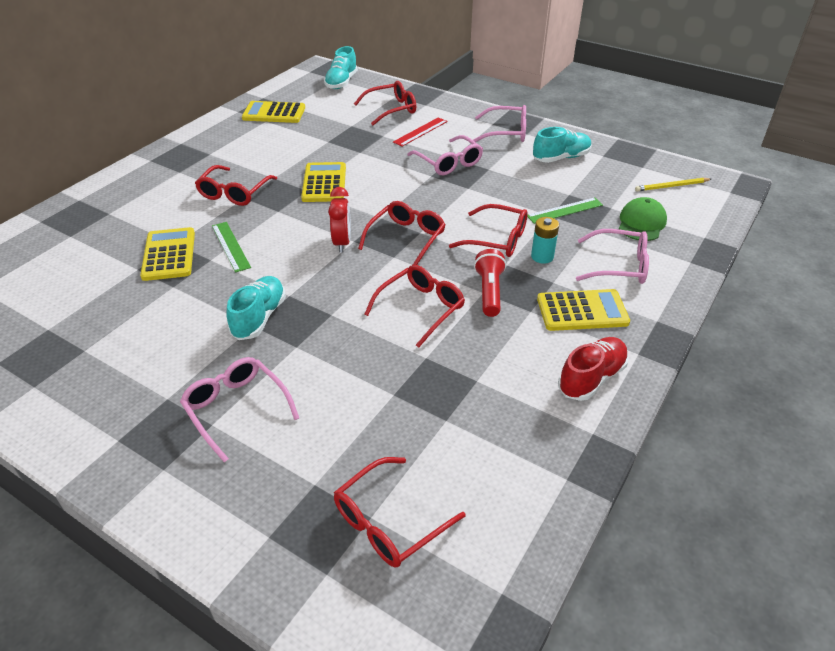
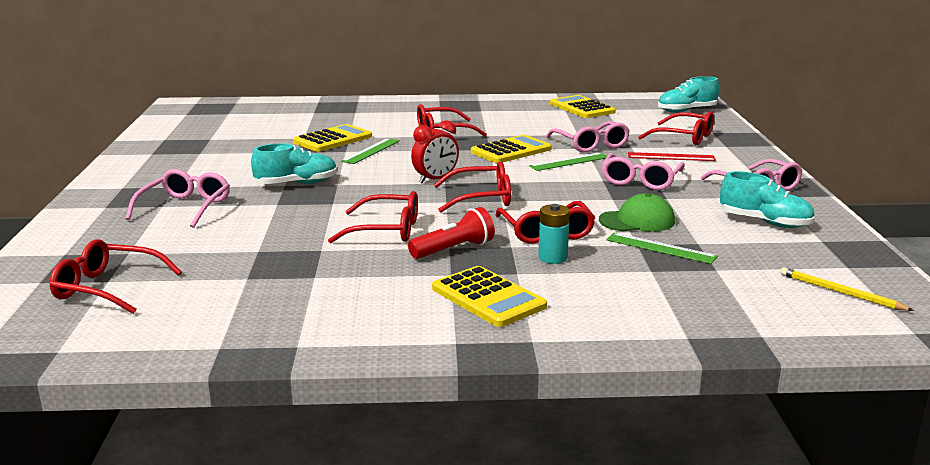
camera: 55 degrees right, 20 degrees down
(379, 171) = (569, 162): none -> green ruler
(591, 378) = (381, 327): red shoe -> none
(618, 266) = (603, 298): pink glasses -> pink glasses (590, 144)
(641, 223) = (716, 292): green cap -> green cap (637, 221)

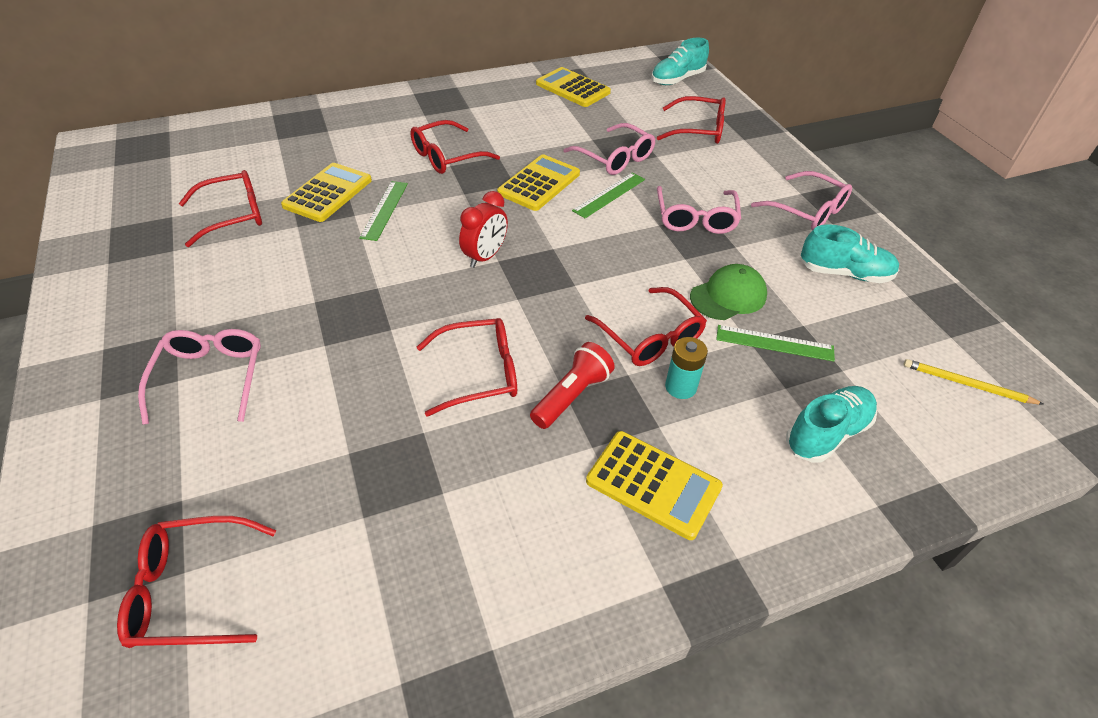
camera: 20 degrees left, 25 degrees up
(296, 184) = (328, 296): turquoise shoe -> turquoise shoe (827, 433)
(481, 198) = (552, 285): red glasses -> red glasses (232, 215)
(671, 157) = (703, 168): red ruler -> none

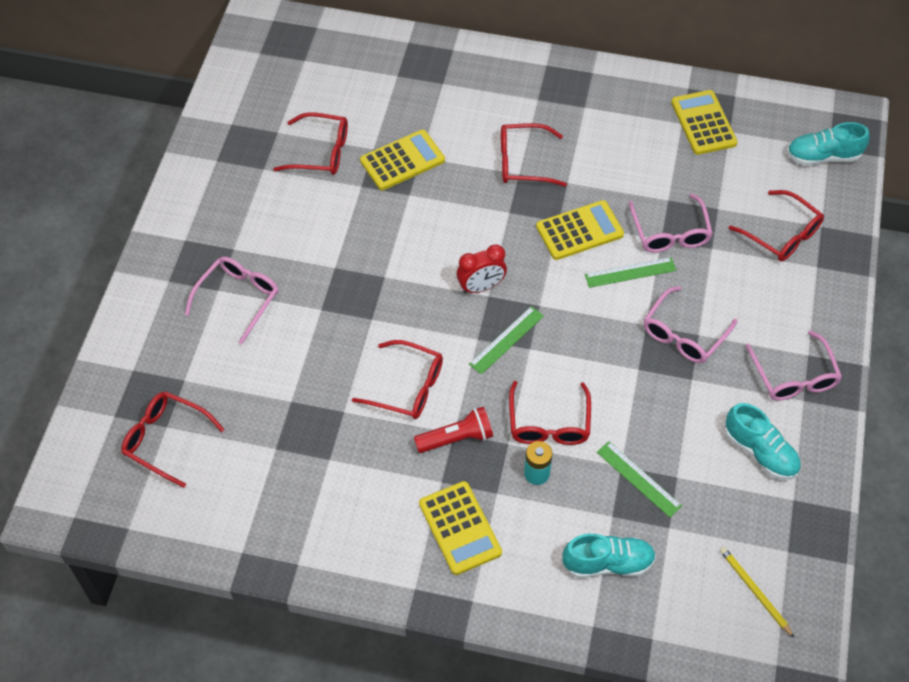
camera: 35 degrees right, 10 degrees up
(384, 210) = (435, 200): green ruler -> green ruler (506, 340)
(728, 296) = (641, 421): green cap -> none

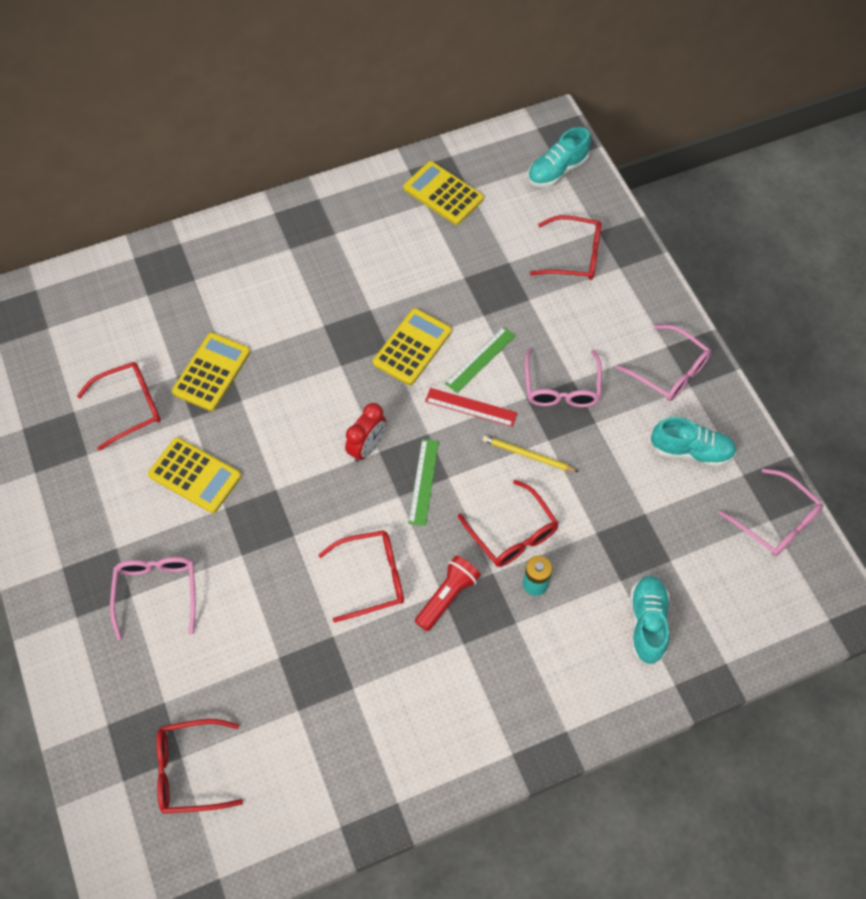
camera: 35 degrees left, 5 degrees up
(460, 528) = (509, 674): yellow calculator -> yellow calculator (195, 475)
(523, 162) = (320, 312): red glasses -> none
(592, 305) = (471, 407): none -> red ruler
(608, 563) = (647, 623): turquoise shoe -> turquoise shoe turned 45 degrees counterclockwise
(639, 478) = (617, 534): green ruler -> none
(670, 232) = (486, 305): pink glasses -> pink glasses (775, 521)
(754, 591) = (770, 570): yellow pencil -> yellow pencil (527, 455)

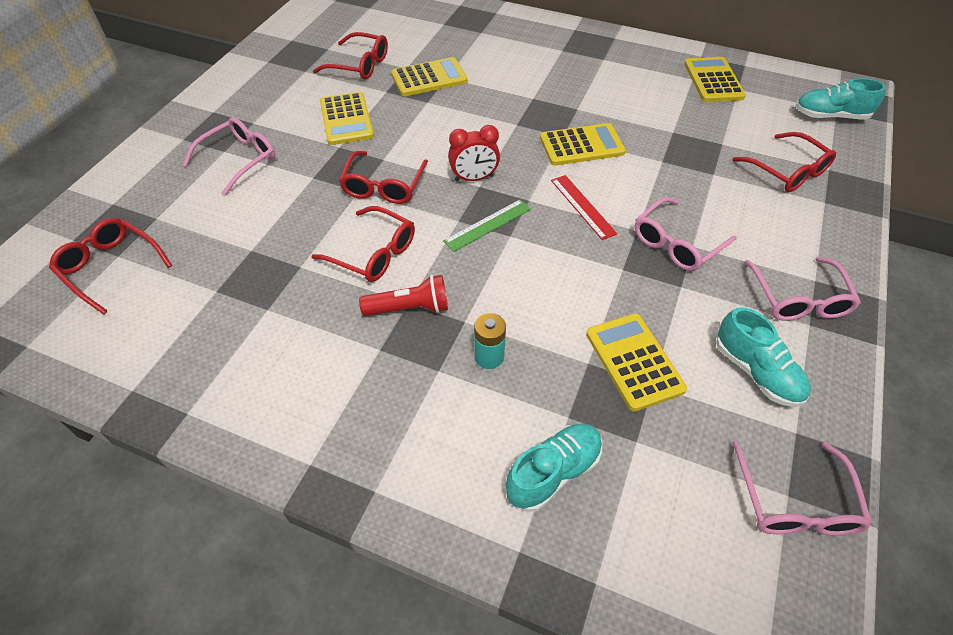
camera: 45 degrees right, 10 degrees down
(480, 359) = (627, 184): green ruler -> none
(512, 533) = (514, 307): red glasses -> red glasses (384, 186)
(527, 455) = (592, 266): yellow pencil -> none
(620, 507) = (634, 361): none -> yellow calculator

